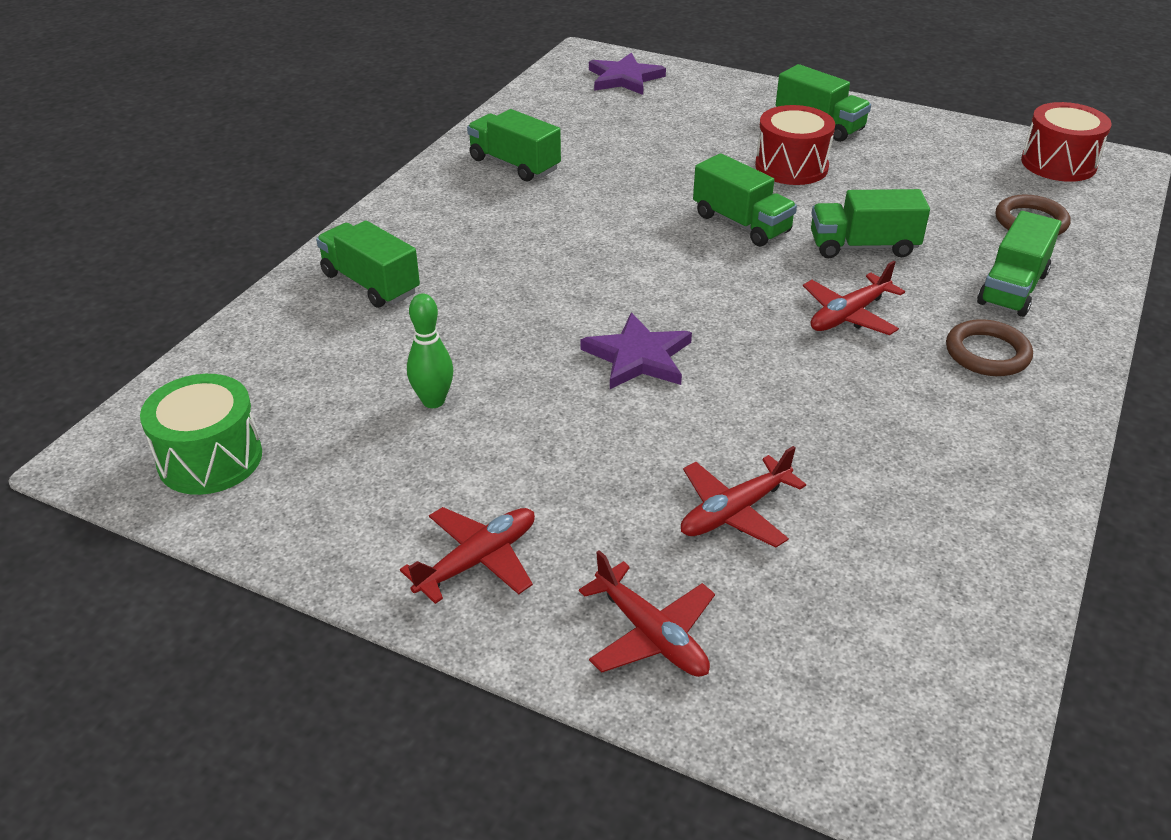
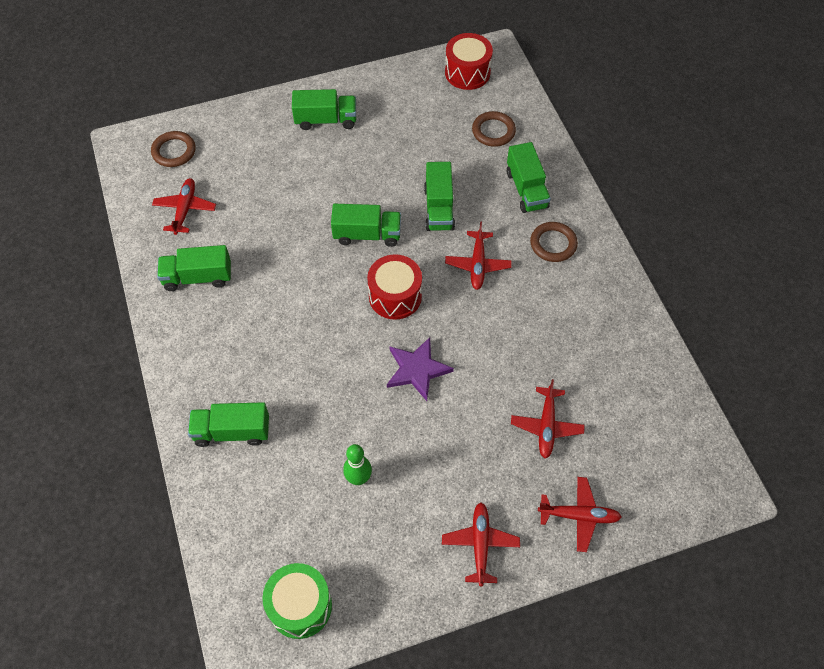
camera: 45 degrees left, 20 degrees up
(575, 117) = (185, 209): none -> red plane
(624, 78) = (174, 151): purple star -> brown ring
(791, 167) = (346, 168): red drum -> red drum (395, 296)
(863, 246) = (439, 208): green truck -> green truck turned 45 degrees counterclockwise

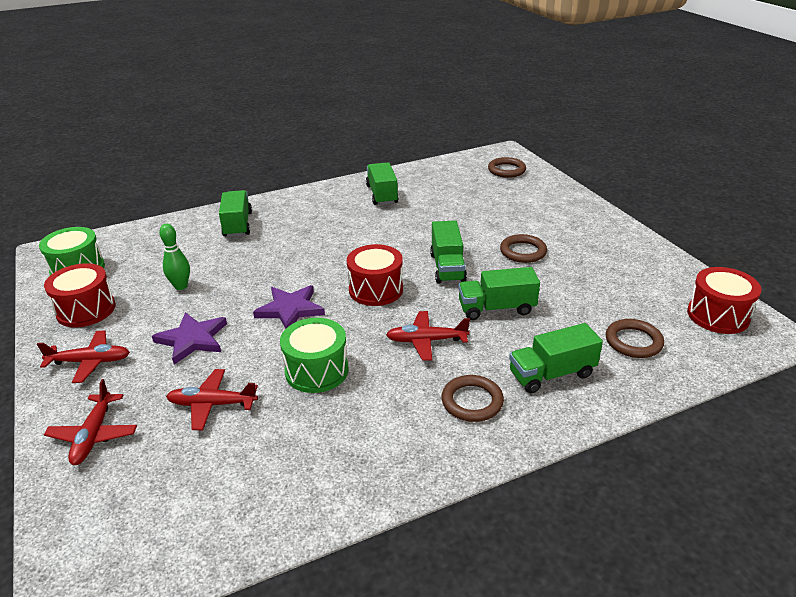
camera: 85 degrees right, 25 degrees down
(185, 209) = (448, 182): red plane -> none
(326, 120) = (582, 232): green truck -> none
(351, 172) = (523, 252): none -> brown ring
(389, 572) = (86, 310): none -> red drum
(455, 454) = (192, 339): none -> purple star
(509, 347) = (316, 370): none -> green drum

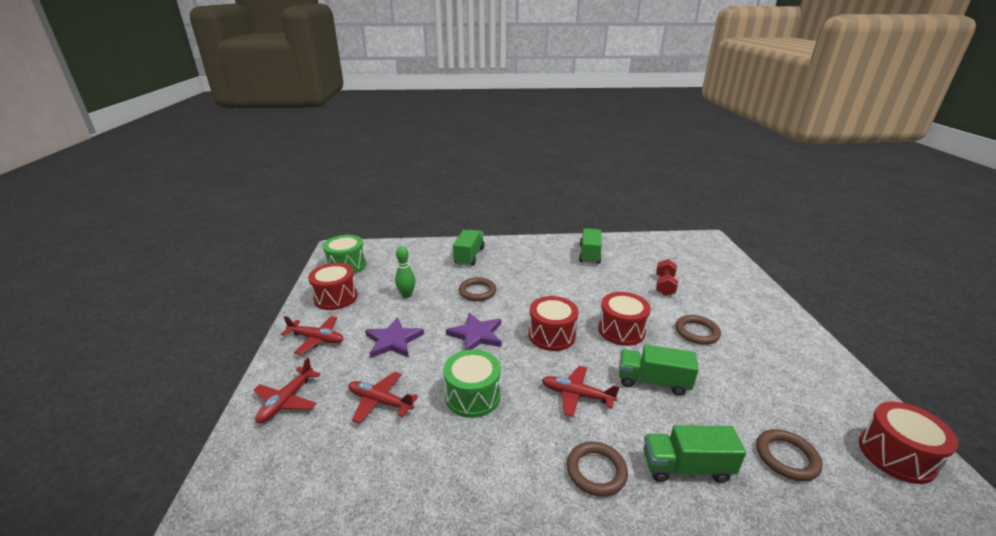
camera: 20 degrees right, 5 degrees down
(447, 267) = (621, 330): green truck -> red drum
(475, 212) = (664, 286): none -> red dumbbell
(506, 170) = (705, 254): brown ring -> brown ring (477, 291)

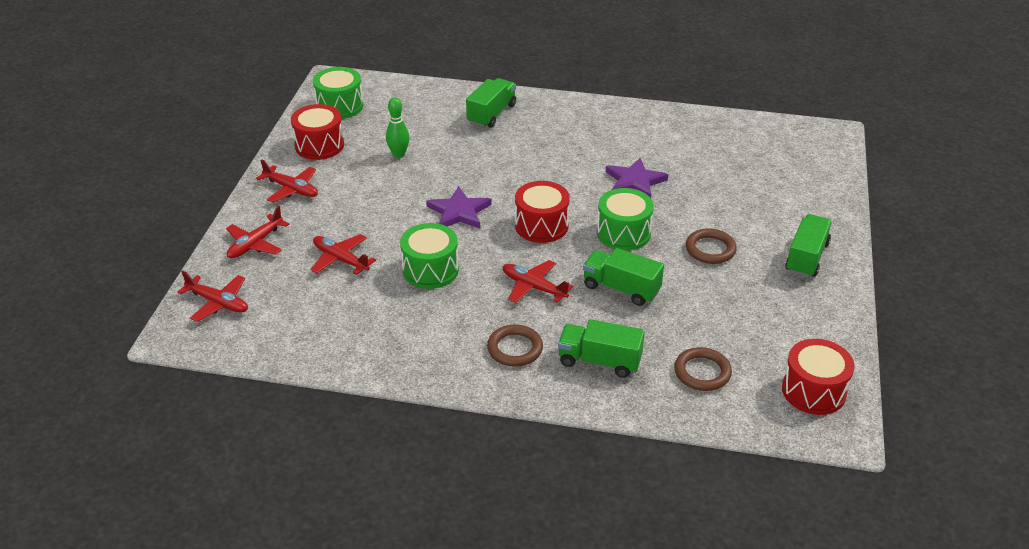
camera: 15 degrees right, 10 degrees up
(248, 484) = (218, 303): none -> red plane
(393, 341) = (369, 204): purple star -> purple star (634, 181)
(477, 291) = (481, 162): brown ring -> none
(589, 254) = (648, 134): green truck -> green truck (806, 257)
(621, 330) = (623, 233): red drum -> green drum
(664, 286) = (715, 190): red dumbbell -> none

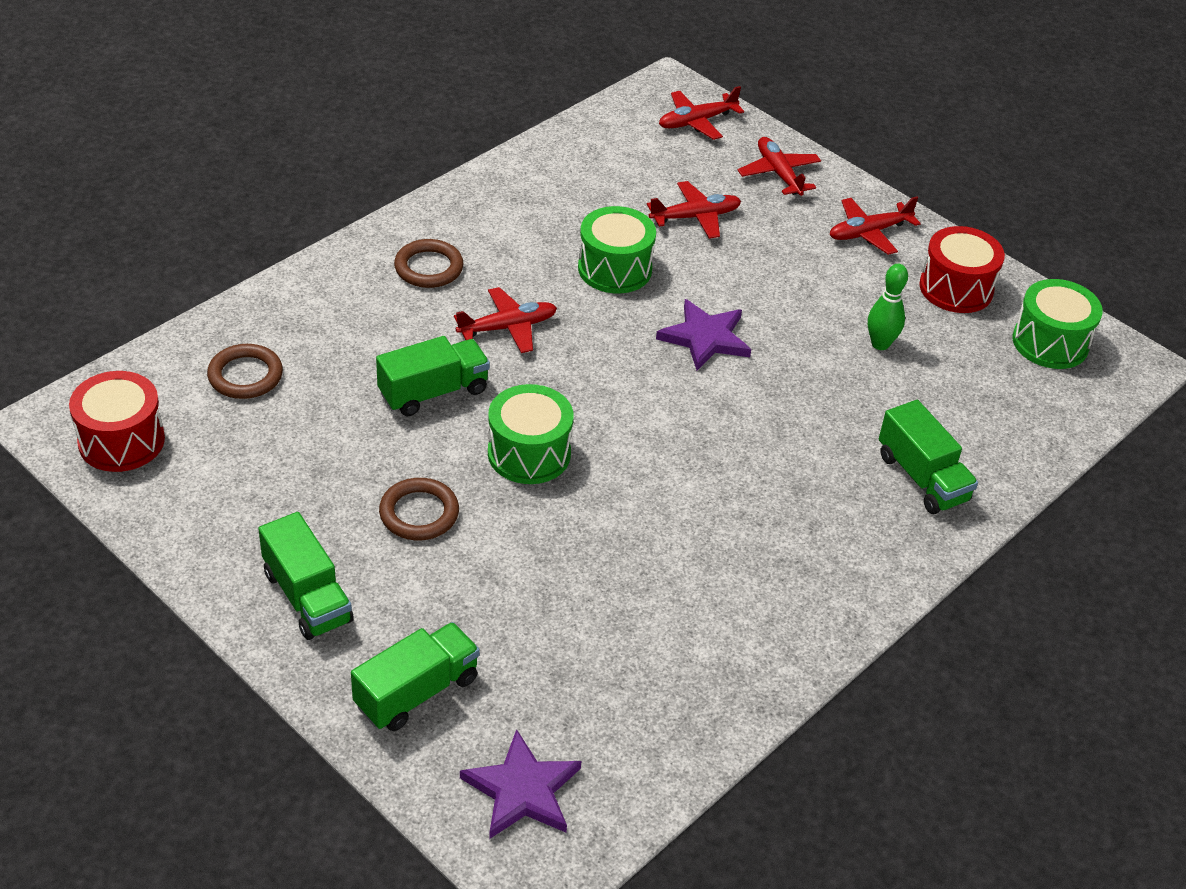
camera: 120 degrees right, 5 degrees up
(541, 225) = (613, 391): red drum -> none
(599, 361) = (346, 314): green truck -> green truck (416, 692)
(634, 181) = (627, 531): purple star -> purple star (522, 790)

